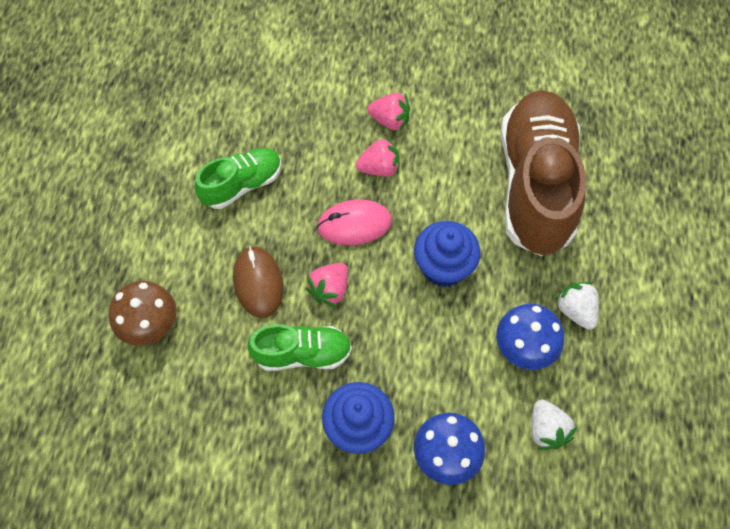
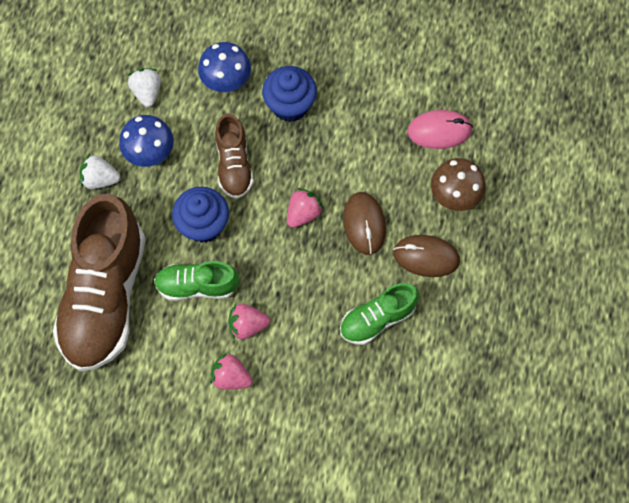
camera: 175 degrees left, 5 degrees up
(187, 252) = (426, 257): none -> brown mouse
(302, 354) = (329, 163): green shoe -> green shoe (197, 286)
(354, 224) = (276, 270): pink mouse -> pink mouse (439, 131)
(419, 341) = (234, 165): none -> brown shoe
(575, 310) = (100, 179): white strawberry -> white strawberry turned 120 degrees clockwise

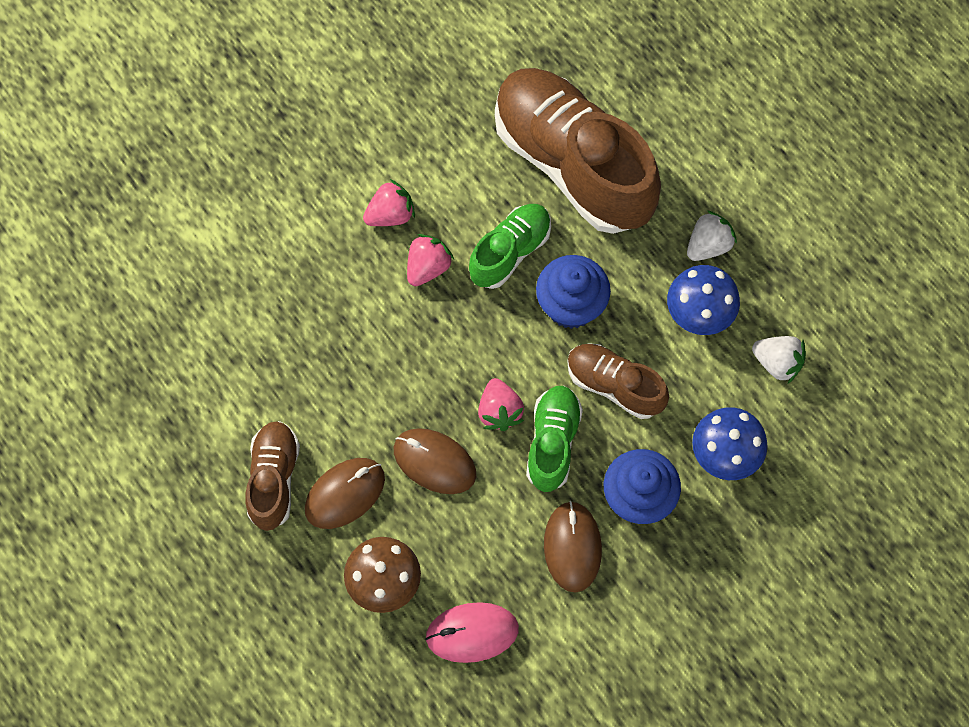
camera: 130 degrees right, 0 degrees up
(347, 117) = (572, 547): none -> brown mouse
(377, 319) = (325, 392): green shoe -> green shoe (552, 442)
(439, 131) = (472, 633): pink mouse -> pink mouse turned 45 degrees clockwise
(453, 303) = (274, 479): none -> brown shoe

